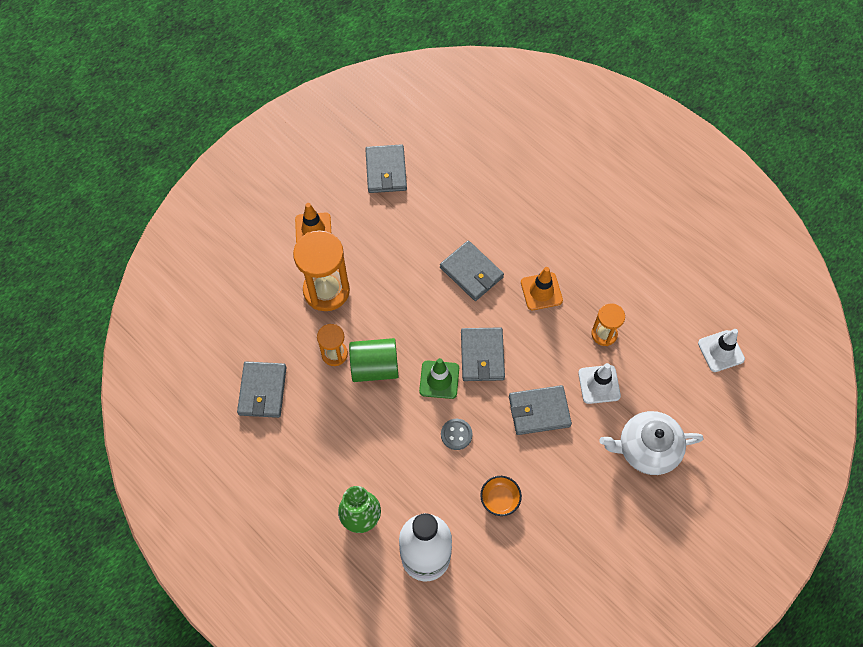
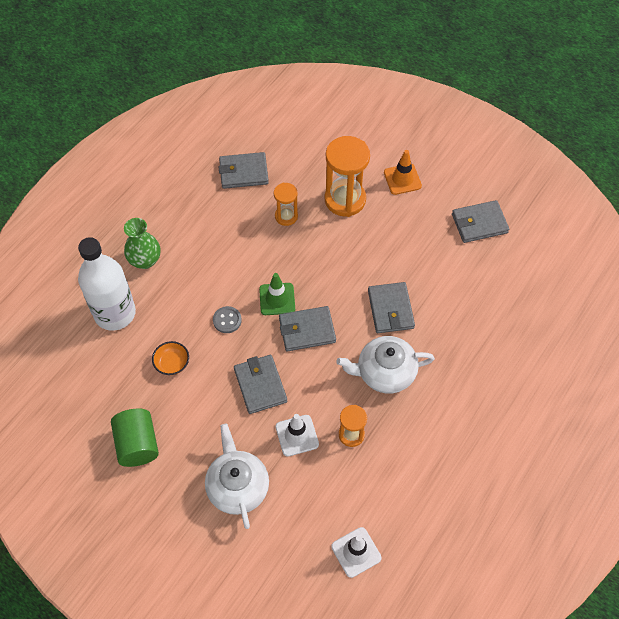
camera: 80 degrees right, 5 degrees down
(374, 367) = (280, 248): green cylinder -> green cylinder (137, 444)
(471, 272) = (390, 309): grey wallet -> grey wallet turned 45 degrees counterclockwise
(541, 291) = (385, 372): orange traffic cone -> white teapot

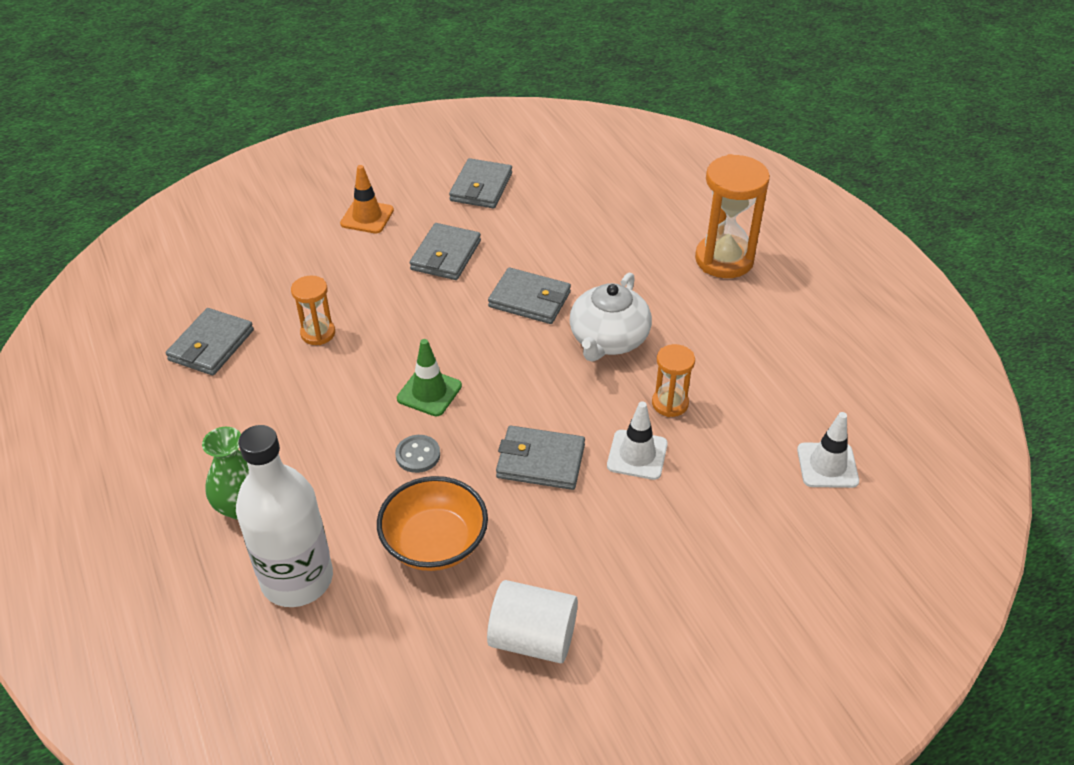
camera: 60 degrees left, 15 degrees down
(137, 444) = (533, 638): green cylinder -> white cylinder
(172, 363) = (435, 543): orange bowl -> orange bowl, size x1.81
(237, 486) = (671, 546): white teapot -> none
(307, 330) = (497, 383): grey wallet -> grey wallet (446, 255)
(345, 199) = (347, 273): orange hourglass -> orange hourglass (724, 260)

